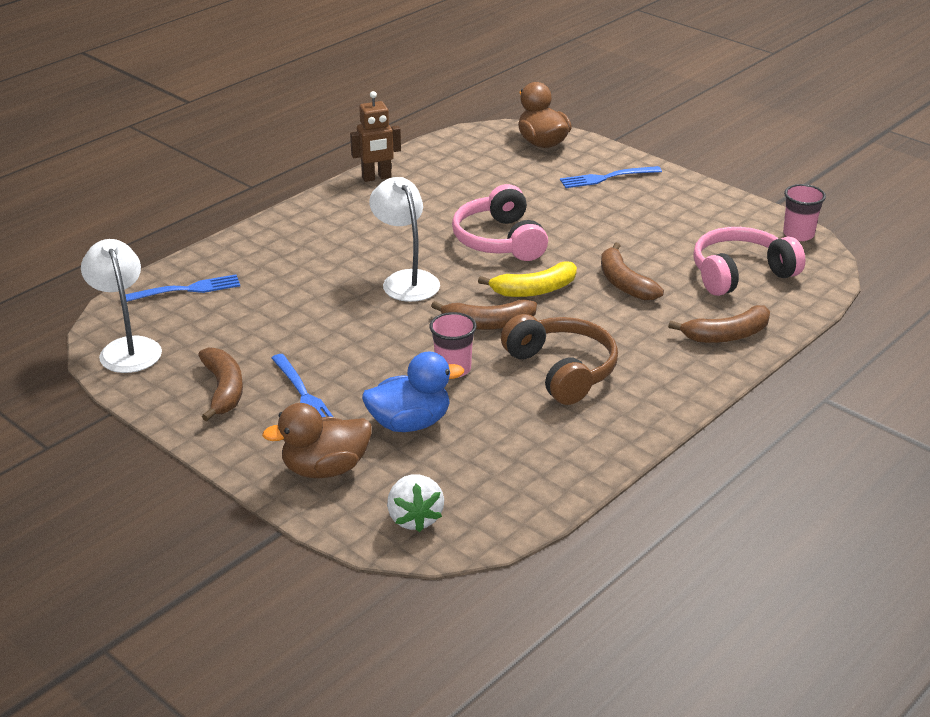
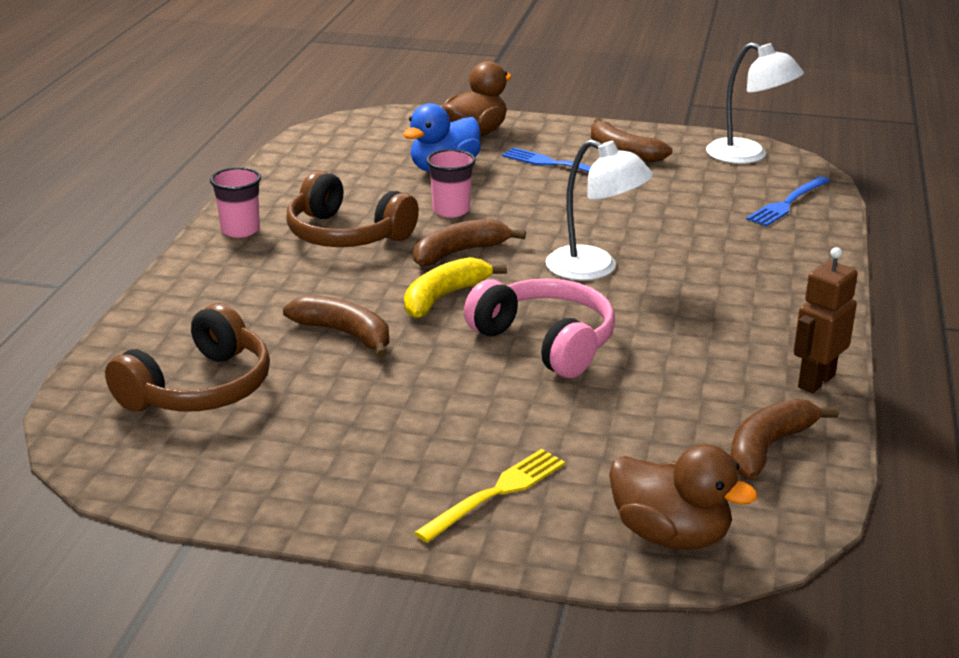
camera: 150 degrees right, 5 degrees down
(414, 518) = (378, 127): white strawberry -> none
(606, 178) = (496, 492): blue fork -> yellow fork
(726, 335) = (188, 310): brown banana -> brown banana (768, 448)
(740, 274) = (199, 388): pink headphones -> brown headphones
(798, 234) = (130, 479): pink cup -> pink cup (240, 230)

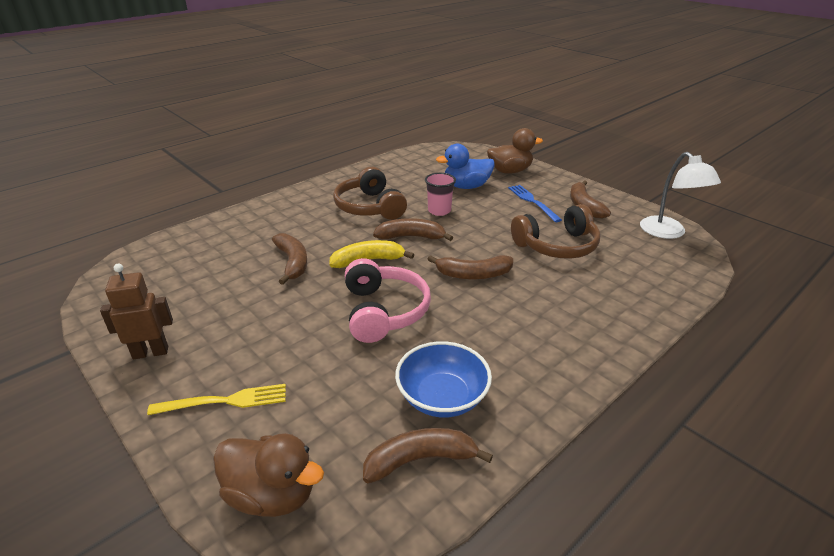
camera: 35 degrees right, 5 degrees up
(199, 388) = (192, 266): brown headphones -> brown headphones (557, 246)
(240, 230) = (326, 189): pink cup -> none
(594, 268) = (473, 274): white lamp -> brown banana
(670, 535) = (272, 494): brown duck -> brown duck turned 45 degrees counterclockwise
(720, 392) = (442, 397): none -> blue bowl
(787, 203) = (659, 275): blue fork -> none
(815, 381) = (519, 422): brown robot -> brown robot (151, 352)

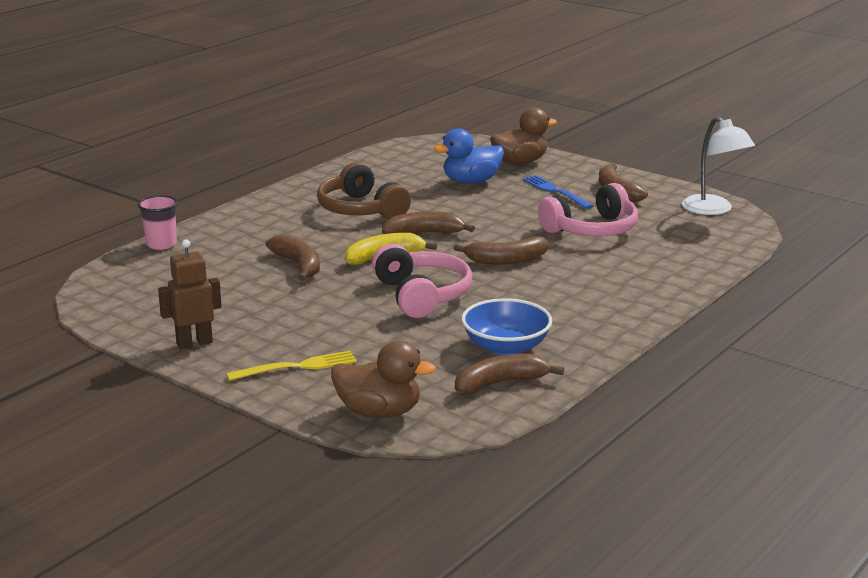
camera: 10 degrees left, 10 degrees down
(439, 211) = (447, 207): pink cup -> pink cup (161, 244)
(557, 246) = (592, 230): brown headphones -> pink headphones

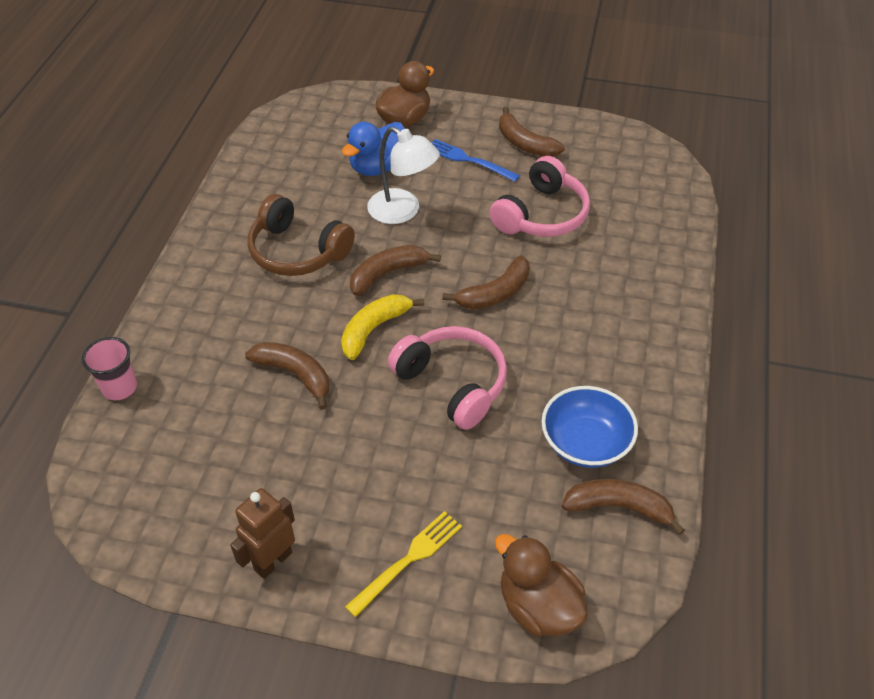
camera: 25 degrees left, 25 degrees up
(379, 412) = (538, 607): brown duck -> brown duck turned 120 degrees counterclockwise
(500, 383) = (618, 507): brown banana -> brown banana turned 60 degrees clockwise
(713, 210) = (627, 147): white lamp -> white lamp (402, 211)

